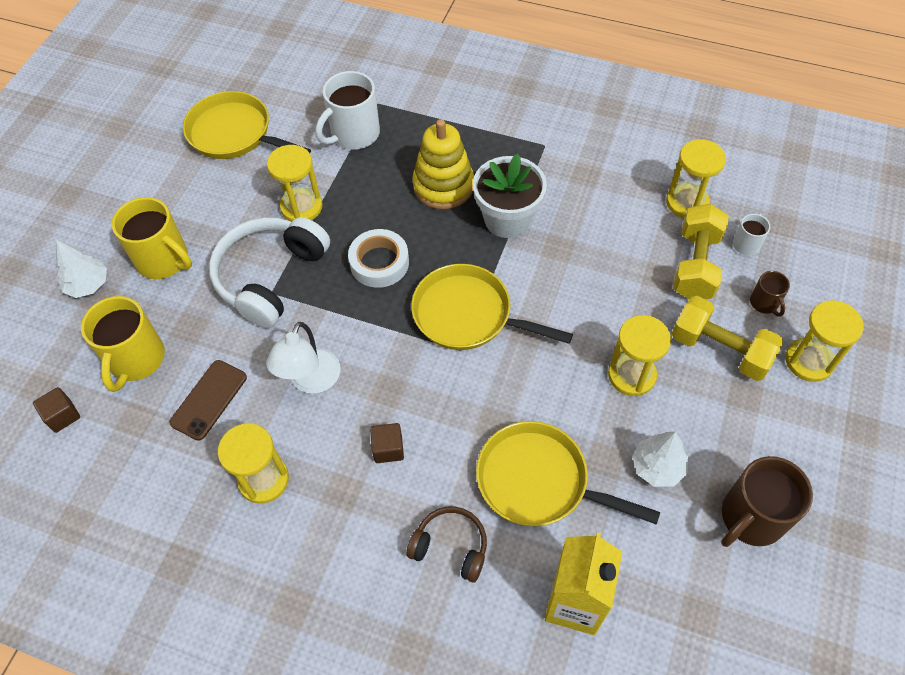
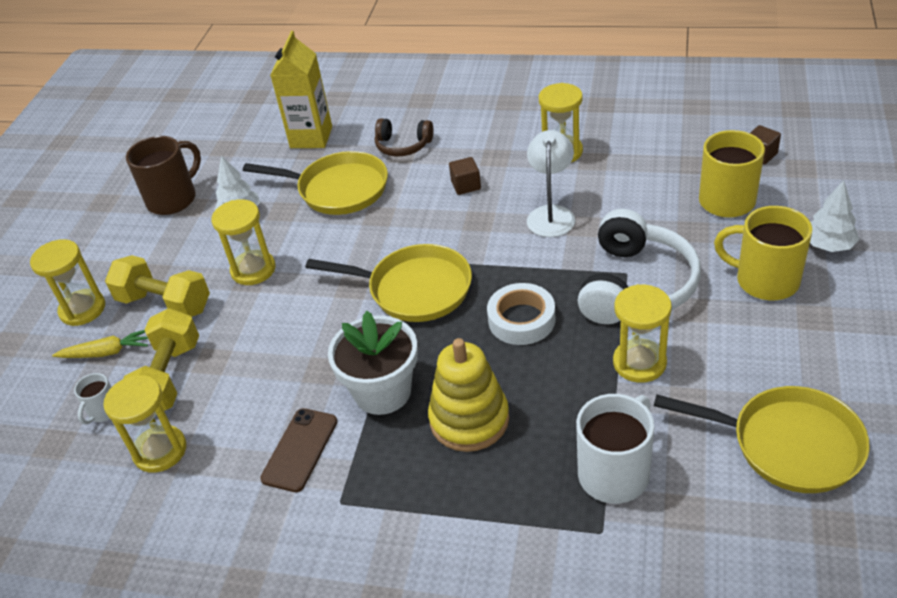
camera: 175 degrees right, 15 degrees down
(209, 400) = (637, 186): brown phone -> brown phone (300, 450)
(764, 303) = (106, 352): brown mug -> yellow carrot

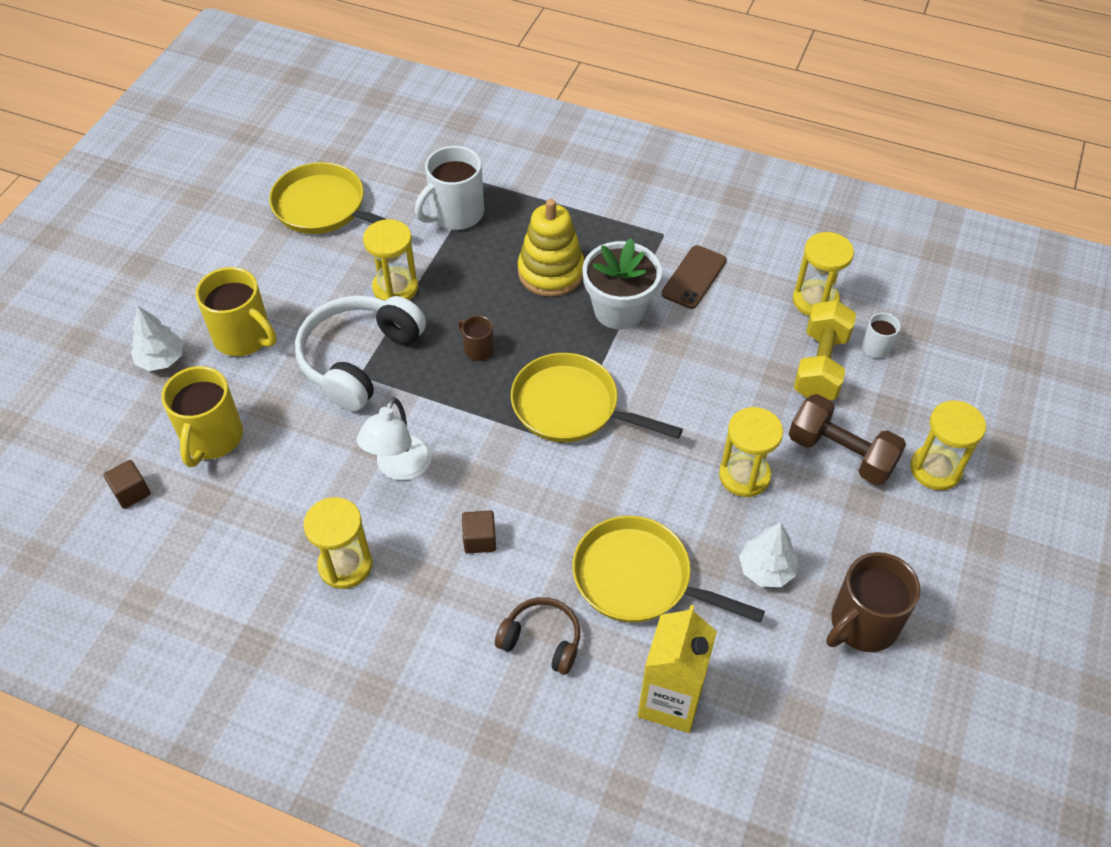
camera: 175 degrees left, 10 degrees up
(106, 352) = (892, 408): yellow carrot -> none
(164, 304) = (841, 454): yellow dumbbell -> brown dumbbell
(521, 320) = (478, 349): white tape -> brown mug

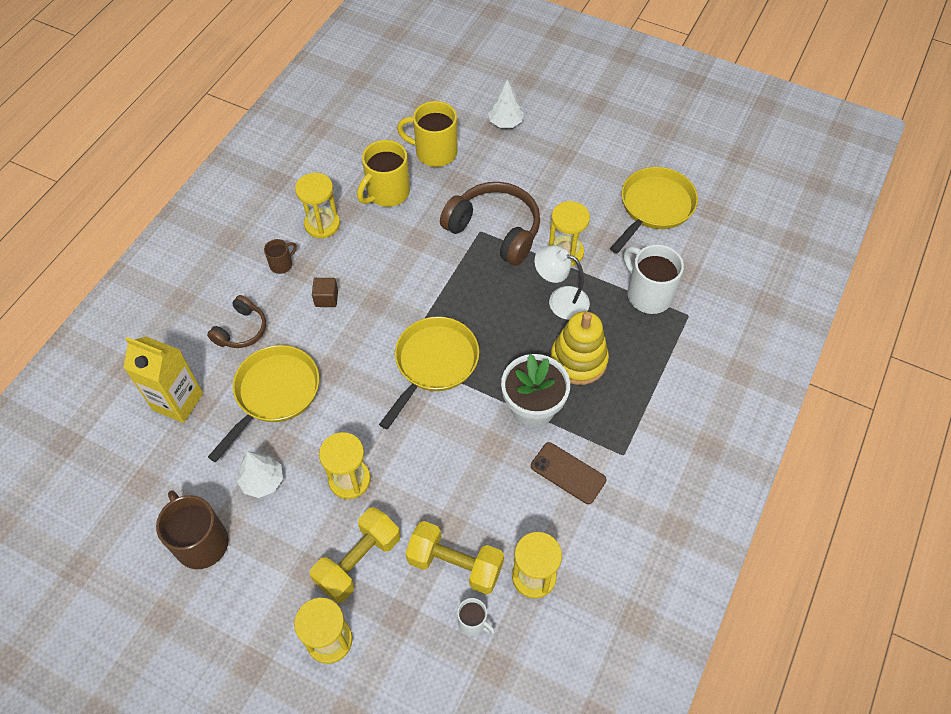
camera: 95 degrees right, 5 degrees up
(131, 492) = (398, 117): brown cube -> none
(244, 337) = (522, 164): yellow mug -> yellow mug (387, 193)
(359, 359) = (494, 230): white headphones -> brown headphones
(399, 468) = (394, 253): white lamp -> white lamp (560, 300)
(478, 349) = (498, 304): brown mug -> brown mug (282, 264)
(841, 454) = (358, 561): brown dumbbell -> yellow dumbbell

